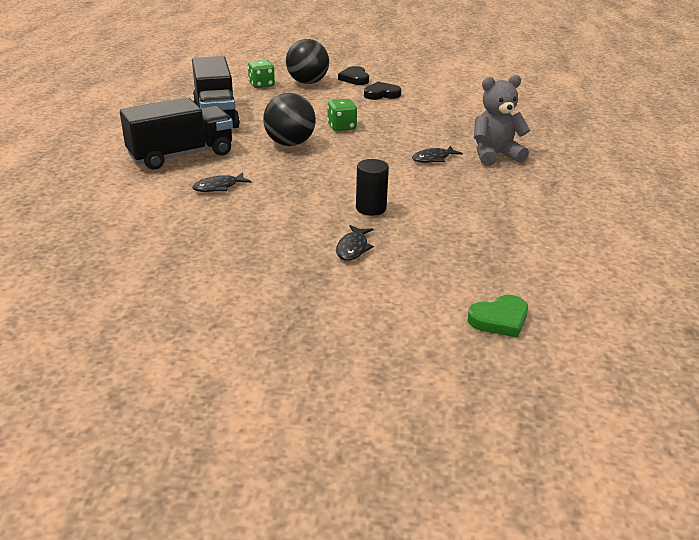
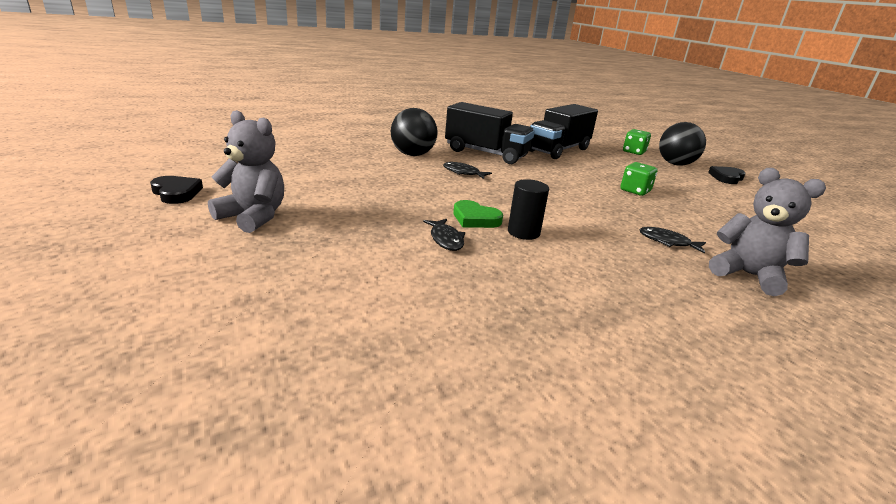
camera: 55 degrees right, 5 degrees down
(210, 341) = (253, 217): none -> grey teddy bear
(290, 143) = (568, 179): black ball -> black ball (412, 155)
(353, 248) = (446, 239): black fish -> black fish turned 90 degrees counterclockwise
(381, 94) = (728, 193): black heart -> black heart (176, 193)
(499, 319) = (406, 354): green heart -> green heart (475, 219)

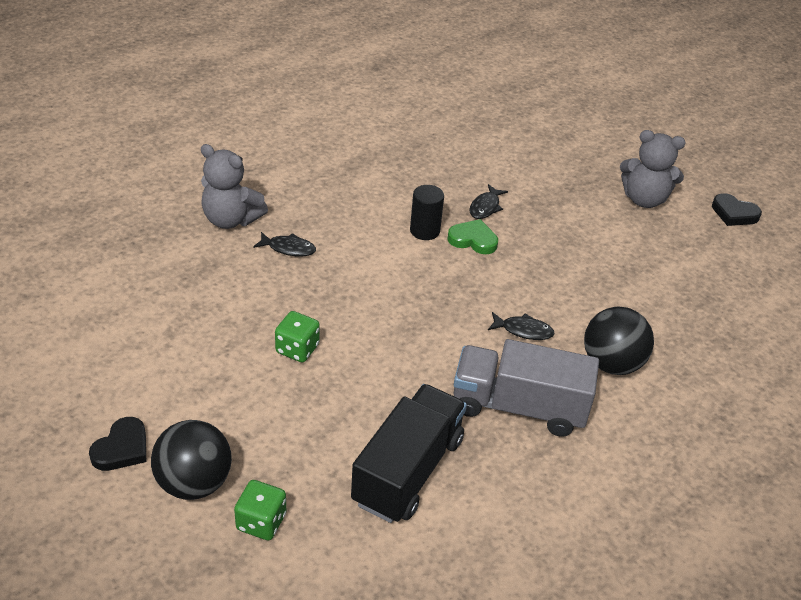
camera: 165 degrees right, 15 degrees up
(446, 239) = (485, 207): black fish -> black fish turned 120 degrees counterclockwise
(486, 153) = (519, 407): black truck -> grey truck

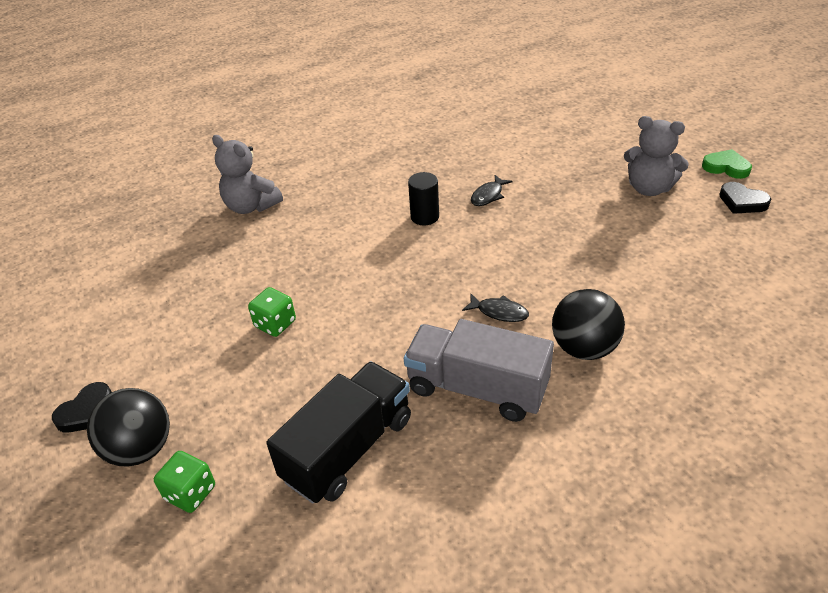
camera: 15 degrees right, 0 degrees up
(288, 248) = (294, 232): black fish -> none
(473, 240) = (469, 225): green heart -> green heart (726, 167)

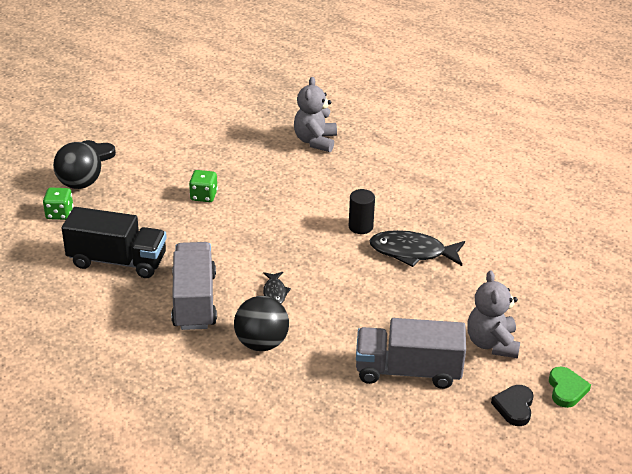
camera: 60 degrees right, 5 degrees down
(488, 195) = (412, 252): black fish -> black fish, size x1.90
(671, 251) = (408, 371): none -> grey truck

